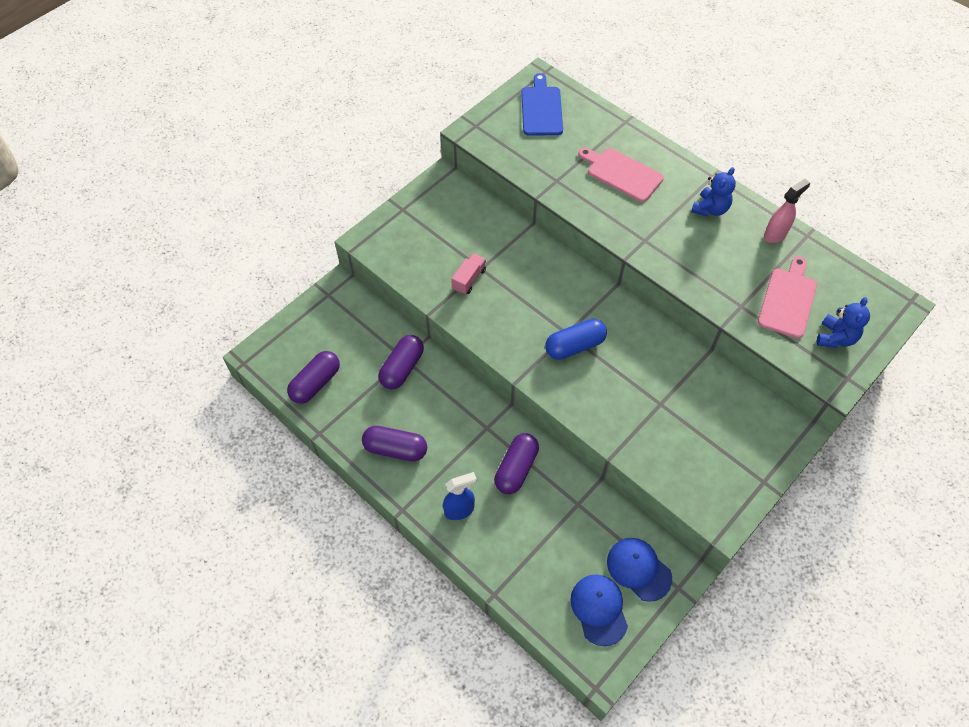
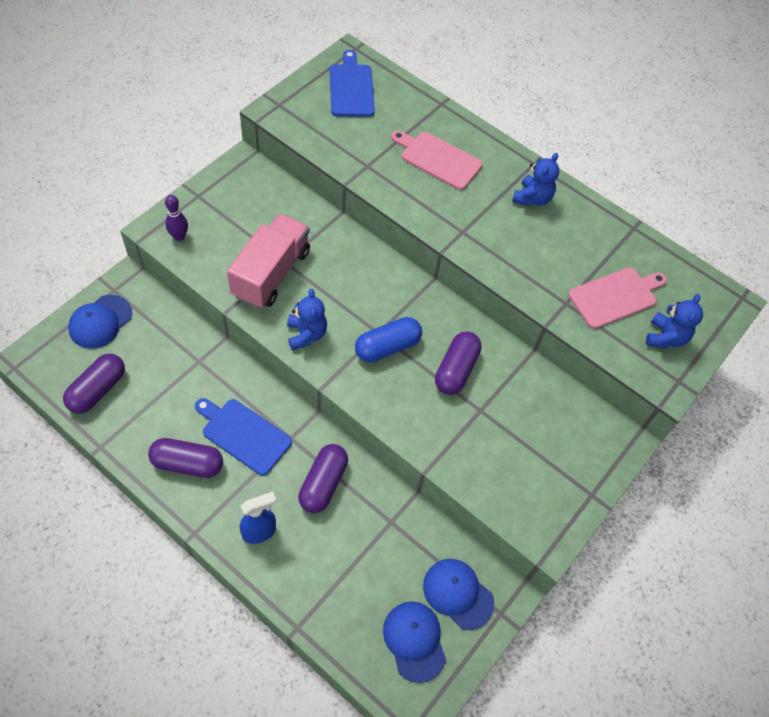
camera: 10 degrees left, 0 degrees up
(317, 323) = (100, 322): none -> blue cap
(386, 246) = (179, 236): none -> purple bowling pin
(402, 368) = (197, 372): purple capsule -> purple capsule (456, 370)
(445, 424) = (244, 434): none -> blue cutting board
(469, 279) = (271, 273): pink truck -> pink truck, size x2.06
(501, 334) = (306, 334): none -> blue teddy bear
(775, 234) = (601, 226): pink spray bottle -> none
(788, 300) = (615, 297): pink cutting board -> pink cutting board turned 45 degrees clockwise

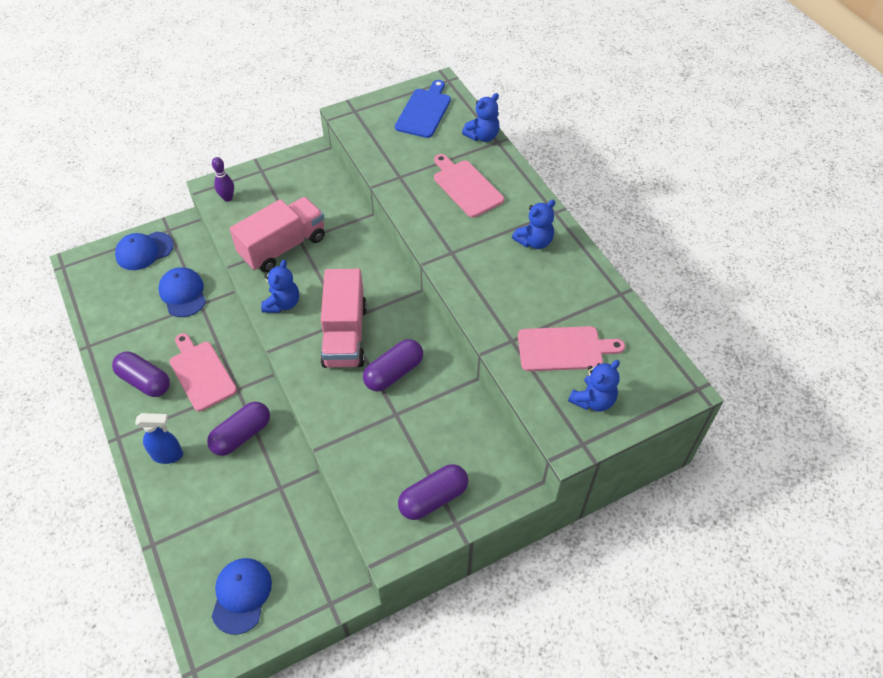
camera: 30 degrees right, 5 degrees down
(98, 390) = (112, 302): purple capsule -> purple capsule (433, 498)
(244, 434) = (201, 373): blue cutting board -> pink cutting board
(387, 347) = (345, 335): blue capsule -> pink truck
(424, 101) = (482, 136): none -> blue teddy bear
(458, 594) = (302, 571): blue cap -> blue cap (183, 294)

